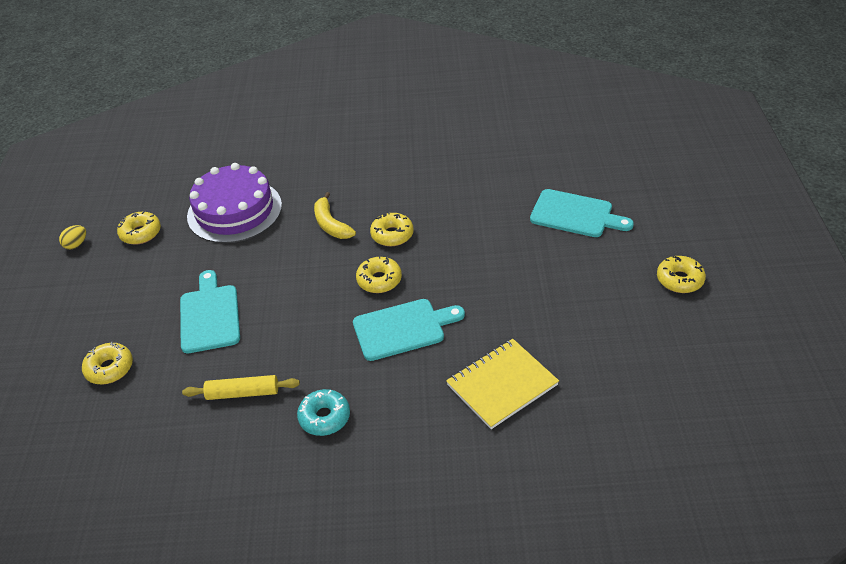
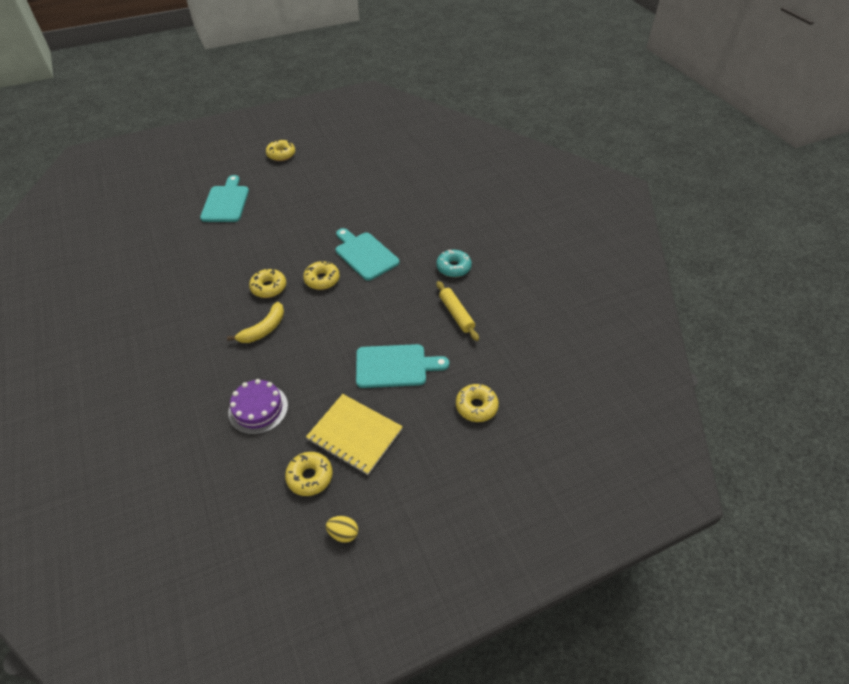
camera: 115 degrees left, 5 degrees up
(210, 315) = (395, 366): turquoise cutting board -> turquoise cutting board turned 150 degrees counterclockwise
(234, 210) = (258, 409): purple cake -> purple cake, size x0.60
(502, 385) = (392, 203): yellow notebook -> yellow notebook (355, 435)

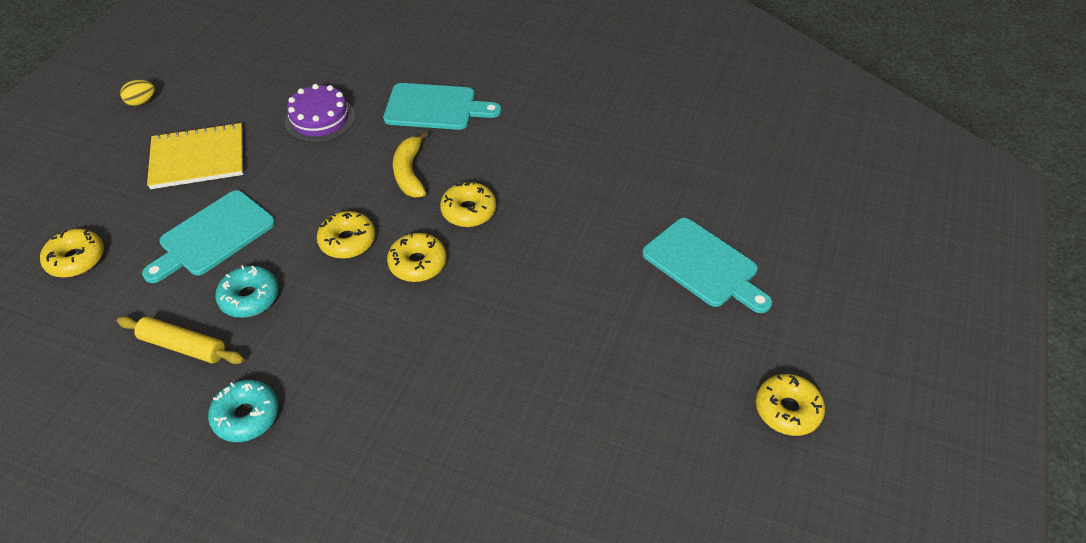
camera: 135 degrees right, 0 degrees up
(310, 477) = (210, 112): yellow donut -> yellow donut (347, 241)
(365, 254) = (404, 337): turquoise cutting board -> turquoise cutting board (435, 107)
(408, 317) = (249, 298): none -> turquoise donut

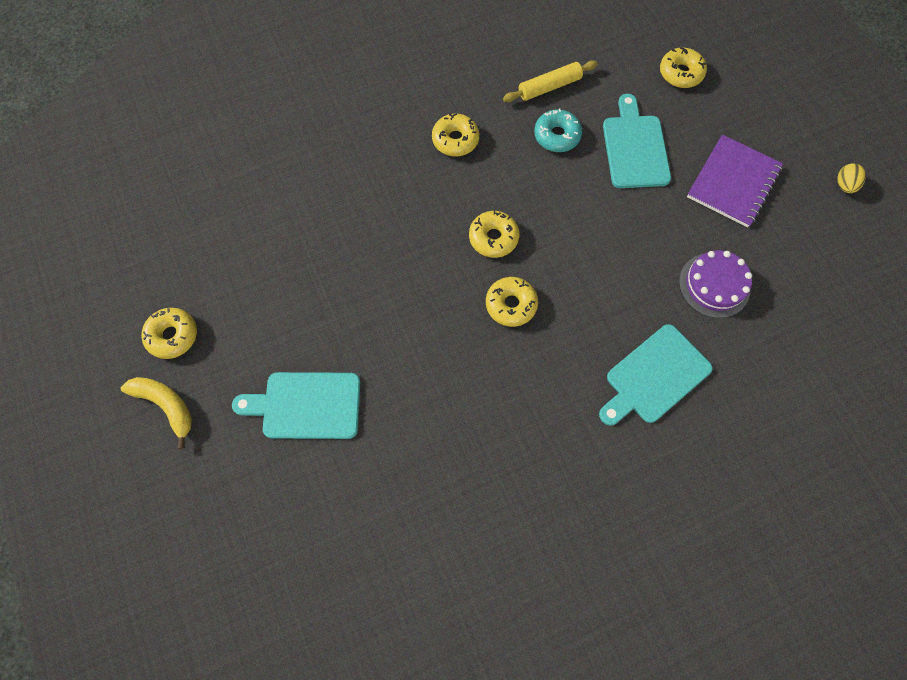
camera: 135 degrees right, 20 degrees up
(198, 158) = (733, 182): yellow notebook -> purple notebook
(246, 416) = (467, 88): turquoise donut -> none
(347, 241) = (555, 214): yellow donut -> yellow donut (455, 140)
(410, 173) = (589, 298): yellow banana -> yellow banana (166, 405)

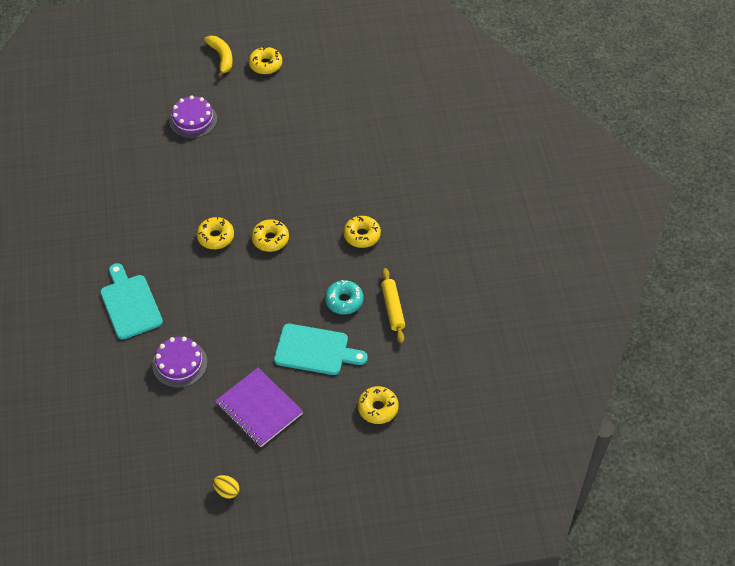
camera: 105 degrees right, 15 degrees down
(166, 405) = (221, 58): yellow banana -> yellow banana turned 75 degrees counterclockwise
(306, 405) = (193, 120): turquoise cutting board -> purple cake

